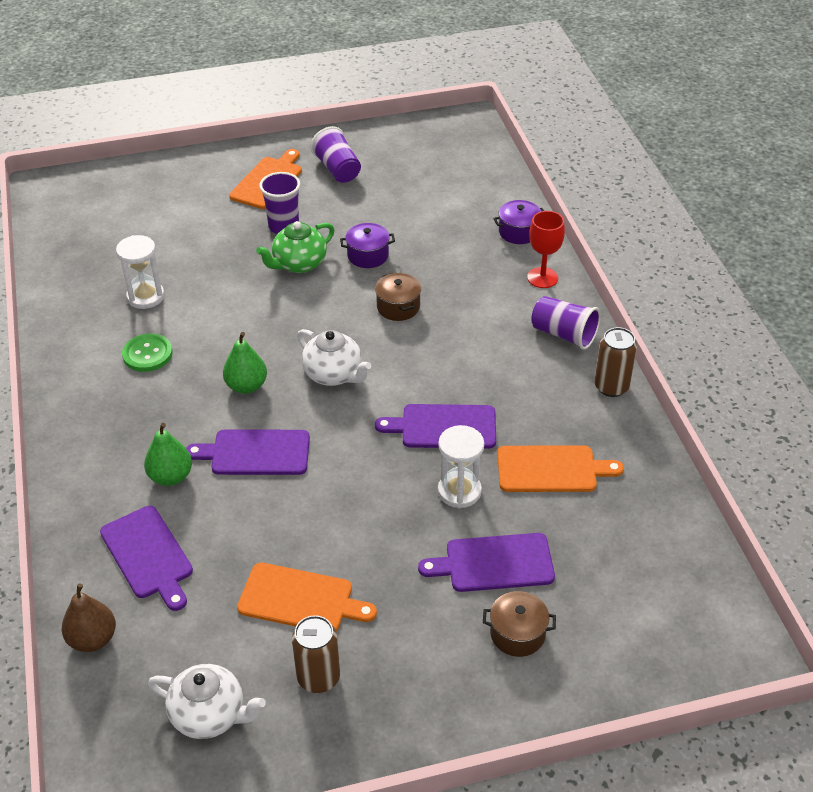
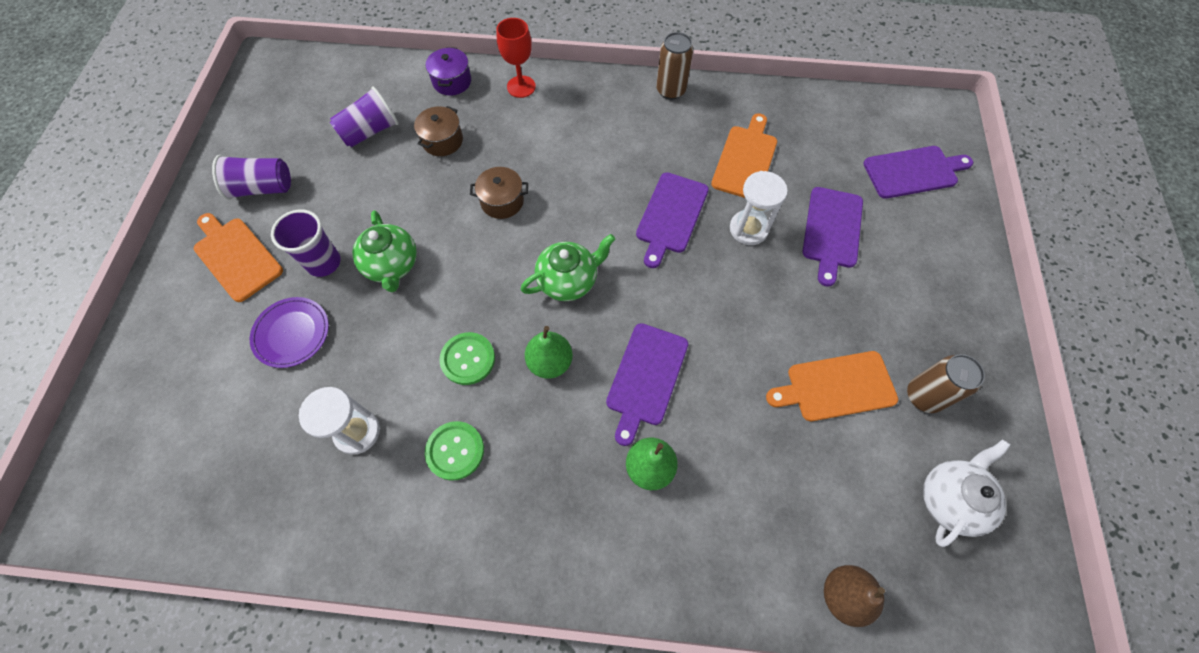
camera: 70 degrees left, 20 degrees up
(148, 555) = (749, 514): purple cutting board -> purple cutting board (913, 171)
(214, 234) = (292, 333): none -> purple plate
(230, 336) = (468, 359): none -> green button
(300, 599) = (836, 387): orange cutting board -> orange cutting board turned 135 degrees counterclockwise
(334, 374) = (568, 280): white teapot -> green teapot
(368, 255) = (415, 203): purple pot -> none
(517, 634) = (905, 239): brown pot -> brown pot (442, 141)
(564, 334) = (597, 97): purple cup -> purple cup (370, 131)

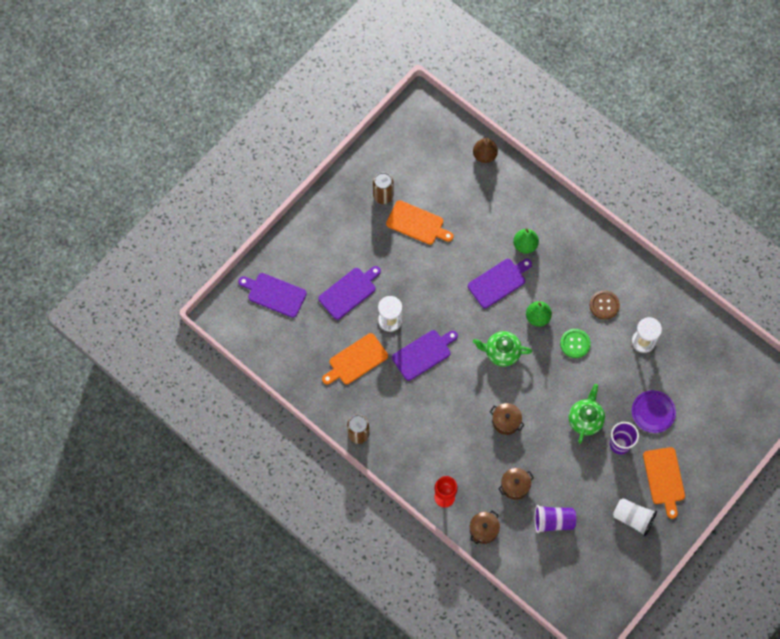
camera: 145 degrees left, 5 degrees up
(262, 188) = (633, 518): purple cup -> white cup
(452, 81) = (483, 530): purple pot -> brown pot
(455, 451) = (604, 305): green button -> brown button
(950, 499) = (412, 156): white teapot -> none

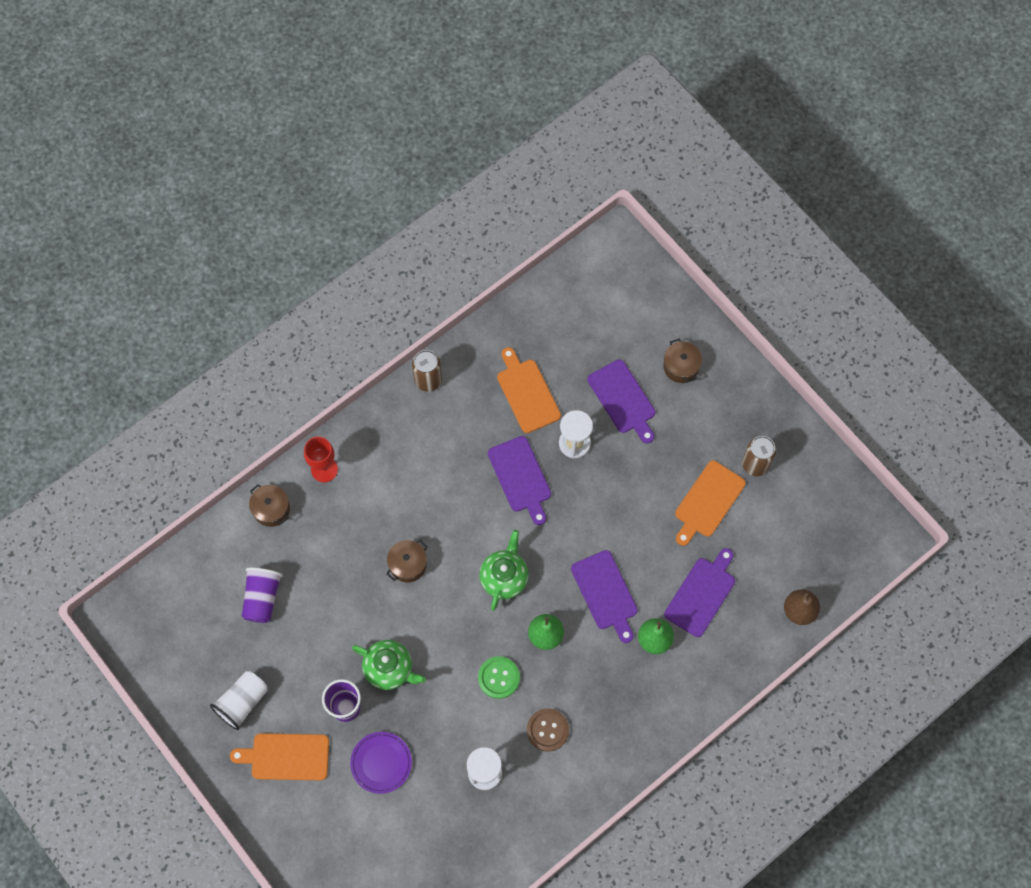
camera: 100 degrees right, 0 degrees up
(274, 294) = (634, 309): purple cutting board -> purple cutting board (701, 594)
(515, 486) = (319, 559): brown pot -> brown pot (681, 366)

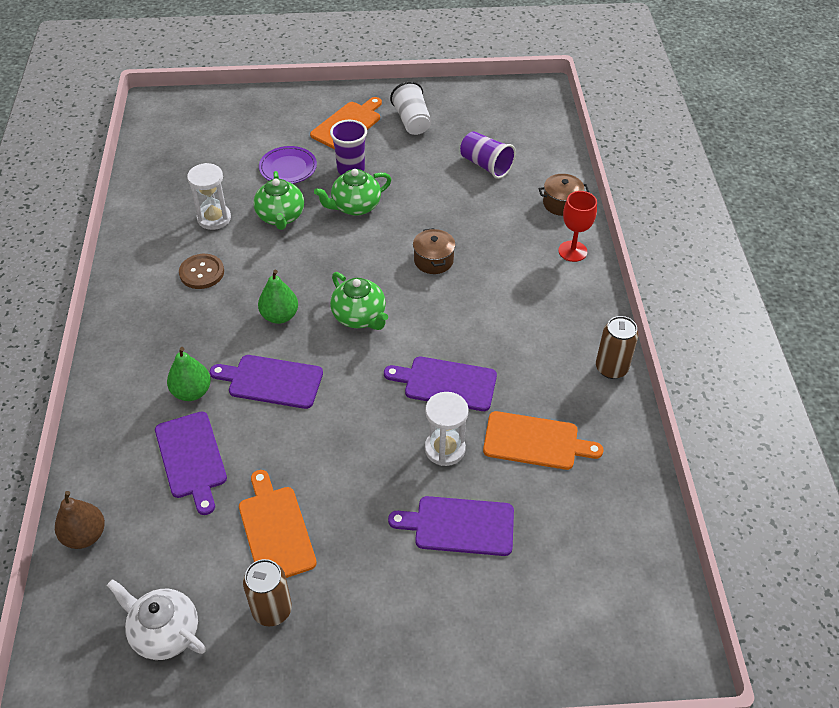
camera: 125 degrees right, 20 degrees down
(444, 719) = (280, 217): none -> green teapot
(499, 677) = (277, 266): green button -> none
(681, 366) = (454, 614): brown pot -> none
(813, 511) = (164, 632): none -> white teapot

